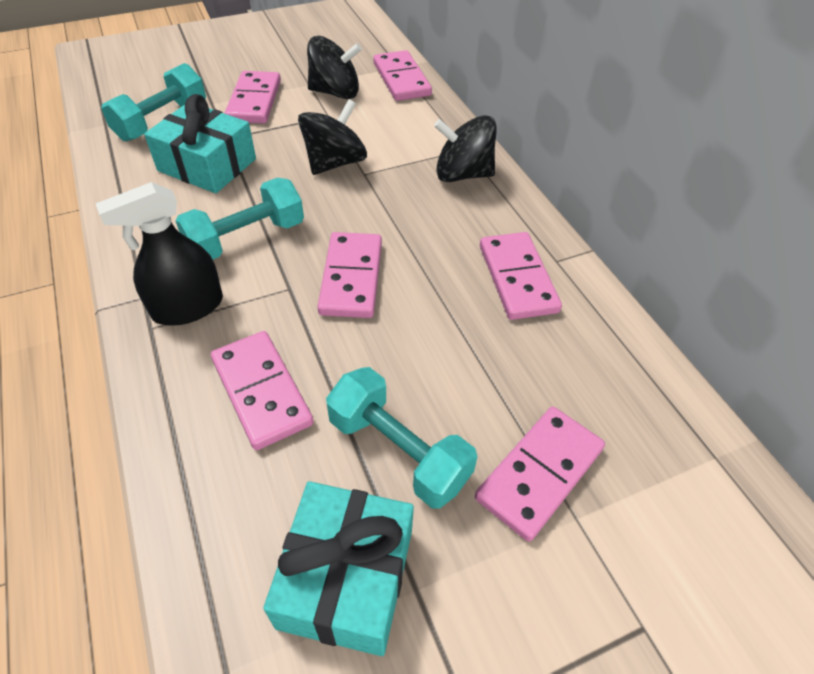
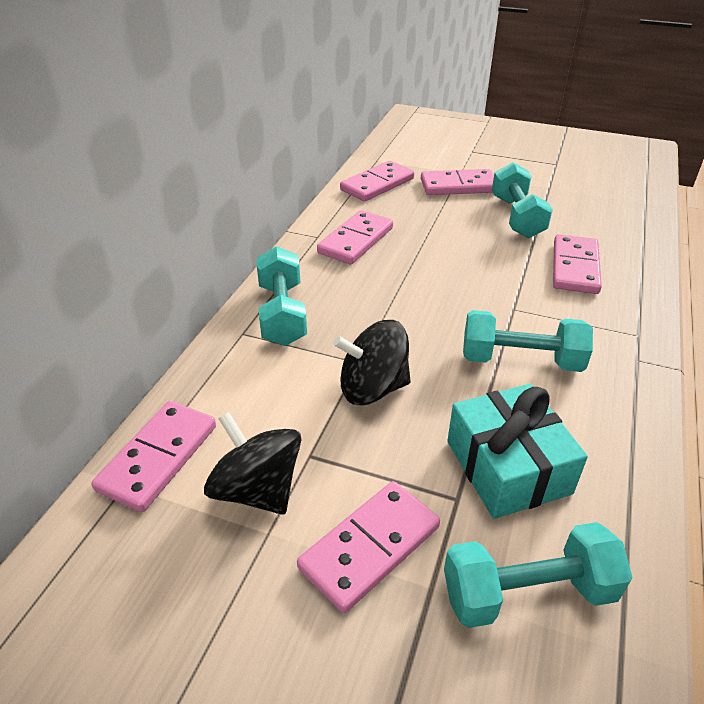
camera: 135 degrees left, 10 degrees down
(188, 307) = (602, 333): black spray bottle -> none
(346, 578) = (577, 200): turquoise gift -> none
(351, 278) = (462, 292): pink domino -> pink domino (377, 184)
(462, 174) = (282, 314): black spinning top -> turquoise dumbbell

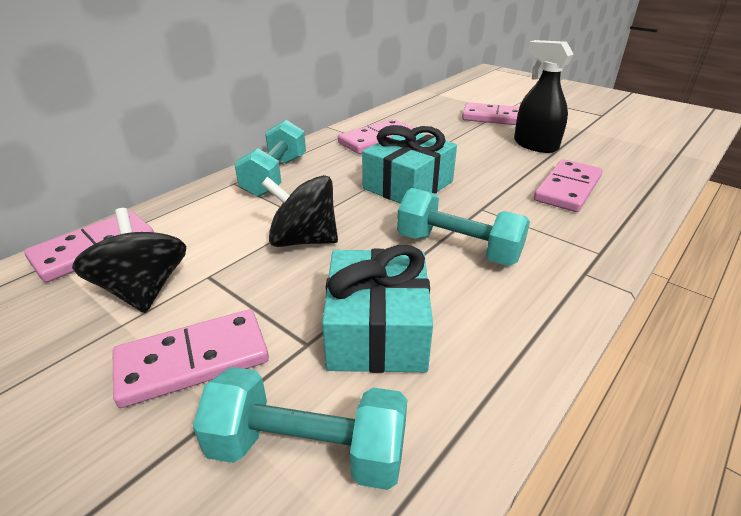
camera: 20 degrees right, 5 degrees down
(377, 184) = (425, 108): pink domino -> none
(427, 295) = (408, 185): none -> turquoise gift
(517, 217) = (535, 145): turquoise dumbbell -> black spray bottle

